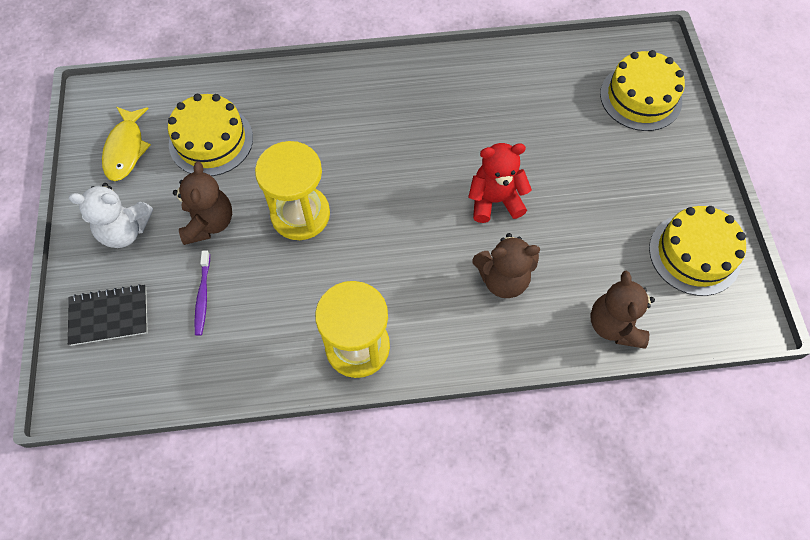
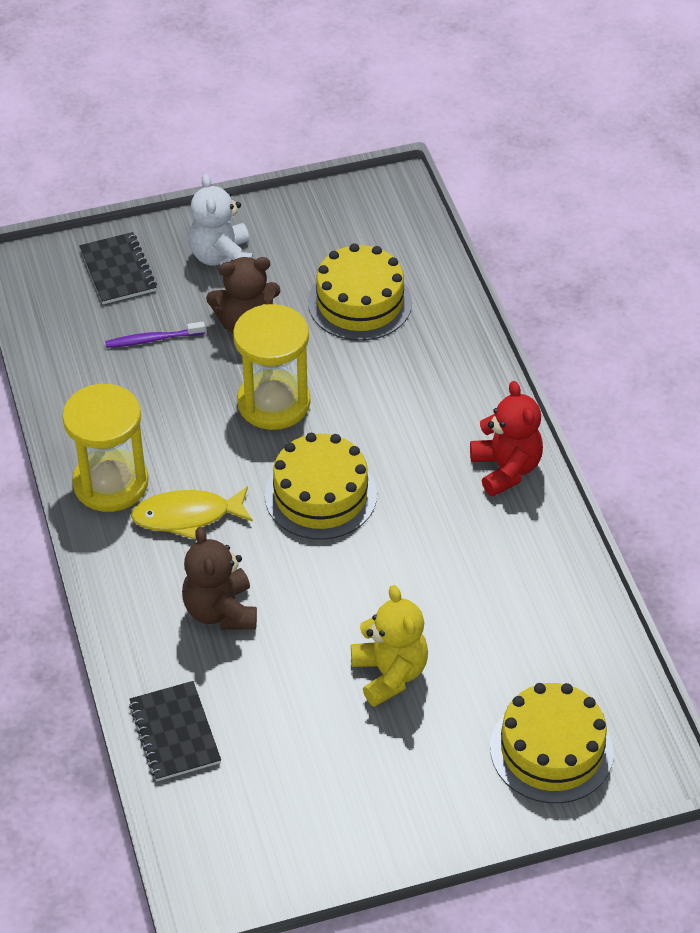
camera: 80 degrees right, 15 degrees down
(126, 149) = (330, 232): yellow fish -> yellow fish (187, 516)
(495, 200) = (334, 591): red teddy bear -> red teddy bear (506, 469)
(572, 177) = (389, 674): none -> yellow teddy bear
(614, 325) = (175, 733): brown teddy bear -> black notebook
(694, 254) = (295, 822): yellow cake -> yellow cake (320, 495)

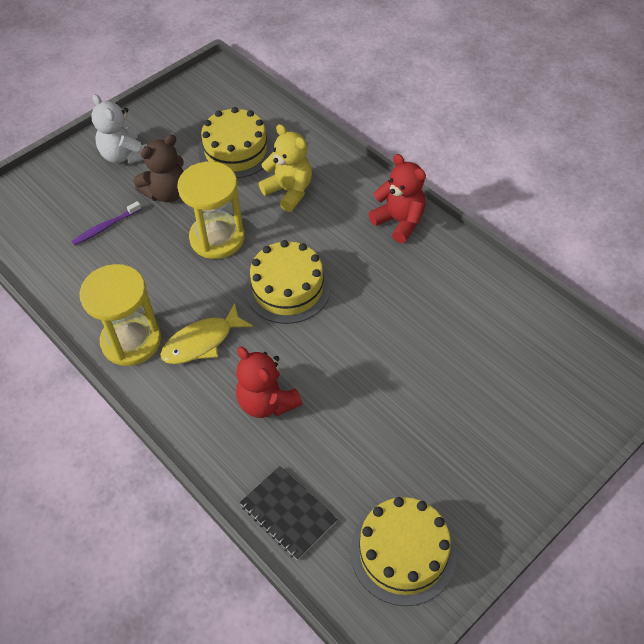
camera: 25 degrees left, 5 degrees up
(118, 270) = (54, 190): black notebook -> none
(220, 611) = (267, 402): brown teddy bear -> red teddy bear
(389, 674) = (414, 396): yellow teddy bear -> yellow teddy bear (289, 191)
(551, 749) = (556, 401): yellow cake -> yellow cake (403, 552)

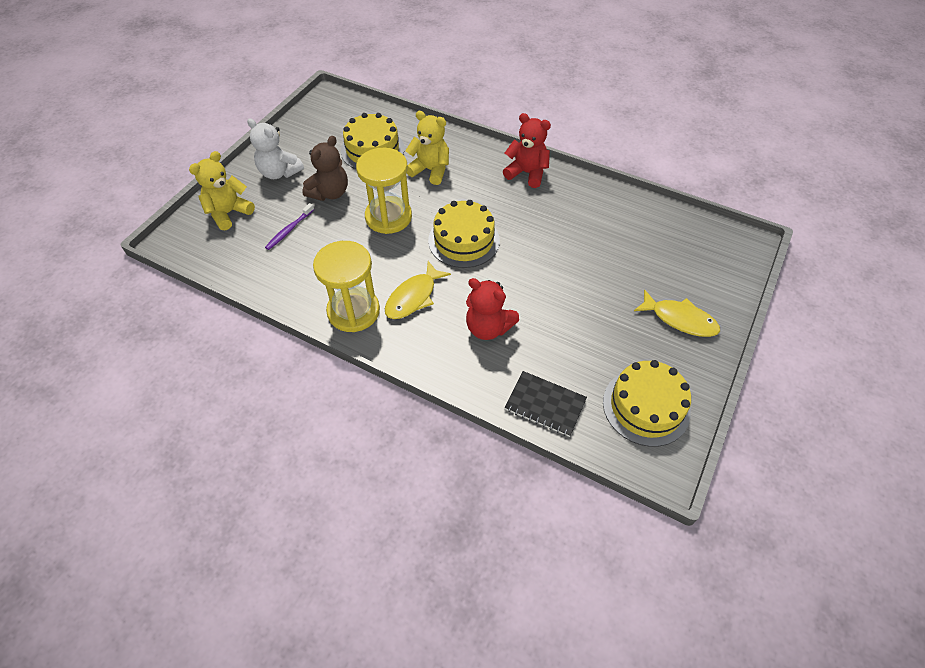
camera: 20 degrees left, 0 degrees up
(53, 191) = (229, 213): none -> yellow teddy bear
(496, 456) = (679, 319): none -> yellow fish

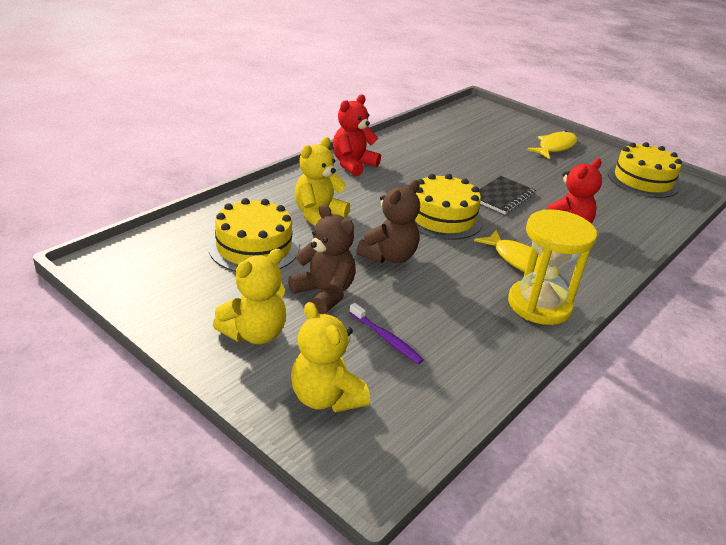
camera: 80 degrees left, 20 degrees down
(279, 172) = (254, 333): white teddy bear -> yellow teddy bear
(388, 217) = (389, 256): yellow hourglass -> brown teddy bear
(545, 404) = (649, 219): black notebook -> black notebook (502, 197)

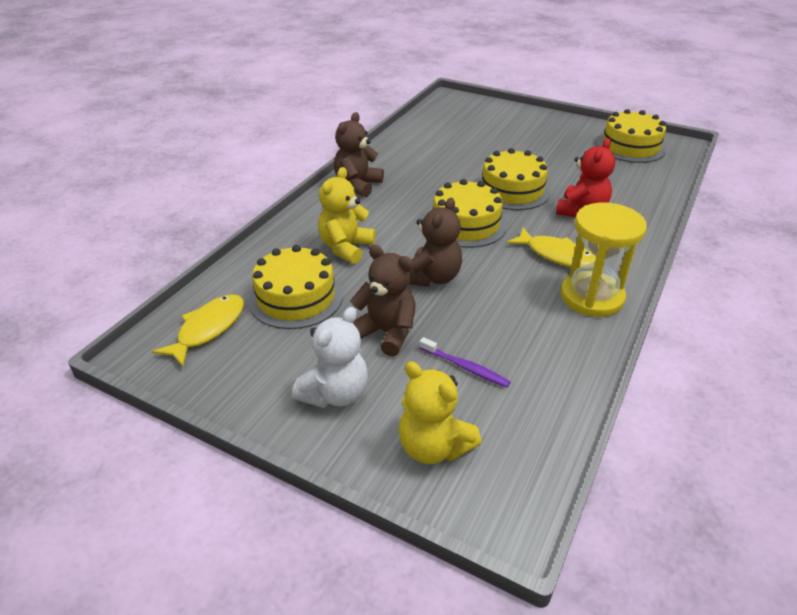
camera: 10 degrees left, 5 degrees up
(254, 333) = (335, 394): yellow teddy bear -> white teddy bear
(353, 165) = (357, 185): red teddy bear -> brown teddy bear
(502, 197) = (512, 190): black notebook -> yellow cake
(555, 147) = (539, 128): yellow fish -> yellow fish (208, 329)

